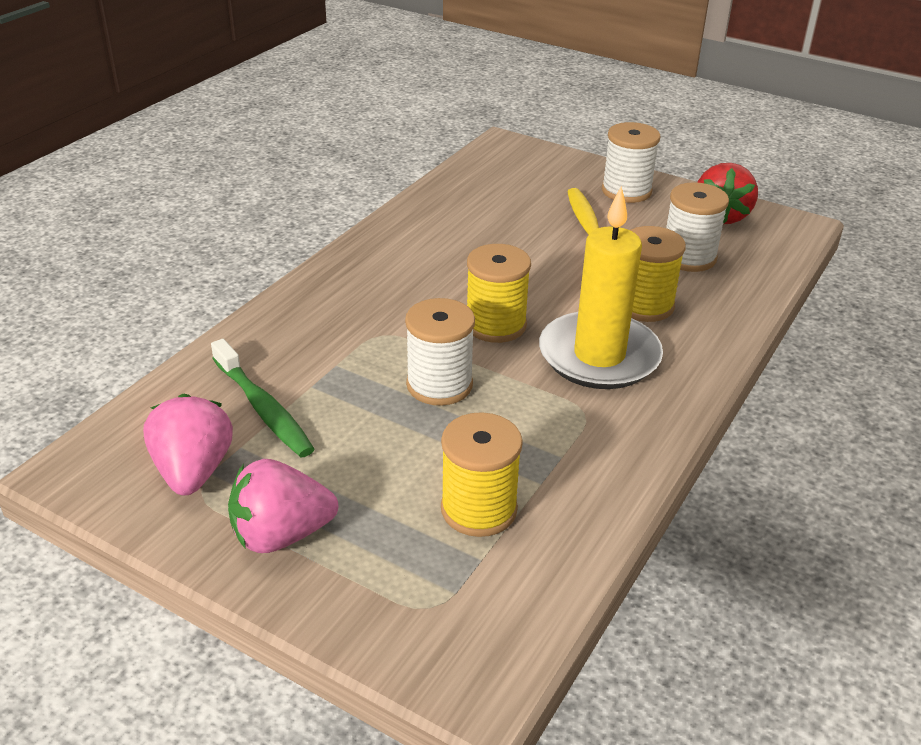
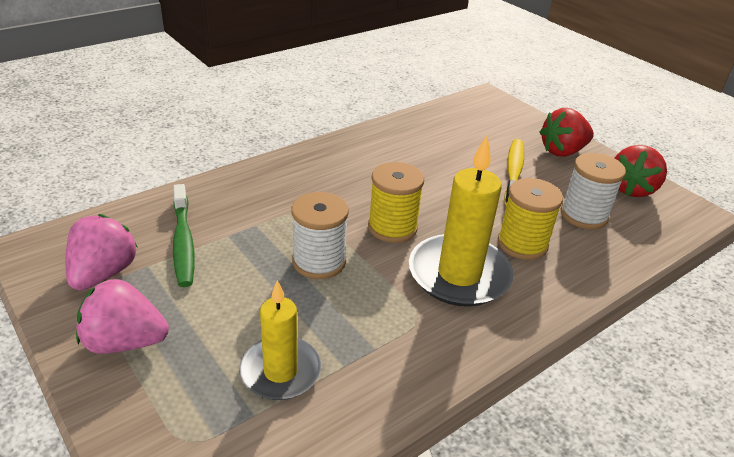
camera: 20 degrees right, 0 degrees up
(478, 509) = (280, 371): yellow spool -> yellow candle
(626, 191) = (562, 151): white spool -> red strawberry

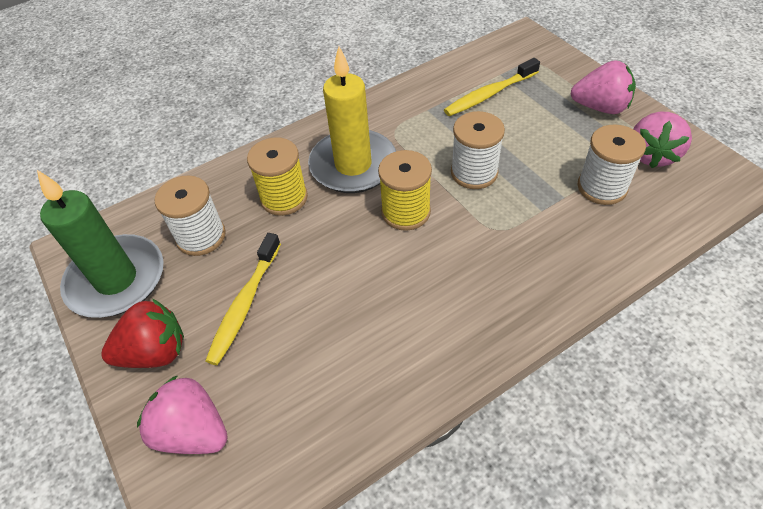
camera: 170 degrees left, 15 degrees up
(183, 242) = (602, 187): green toothbrush -> white spool
(280, 371) = (489, 94): yellow candle -> yellow toothbrush
(510, 122) = (193, 431): none -> pink strawberry
(631, 189) = (116, 279): red strawberry -> green candle

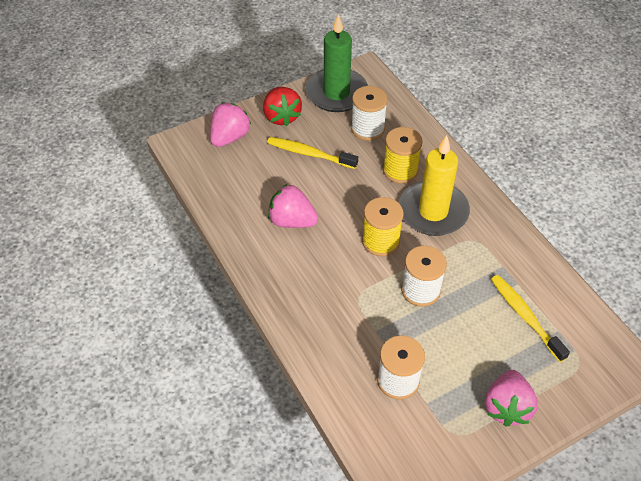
camera: 90 degrees right, 0 degrees up
(651, 155) = (437, 432): pink strawberry -> pink strawberry (292, 221)

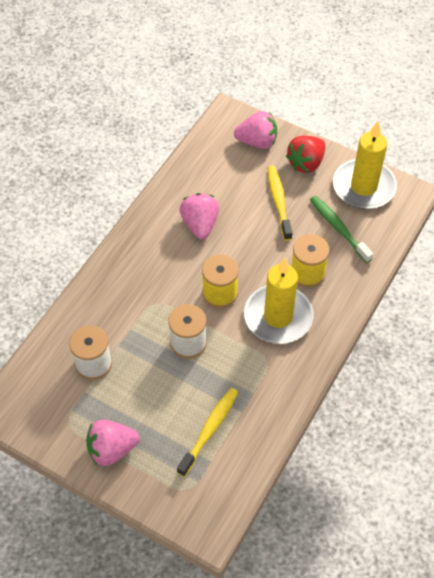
camera: 60 degrees right, 5 degrees up
(336, 93) = (363, 187): green candle -> yellow candle
(367, 129) = (338, 228): white spool -> green toothbrush

